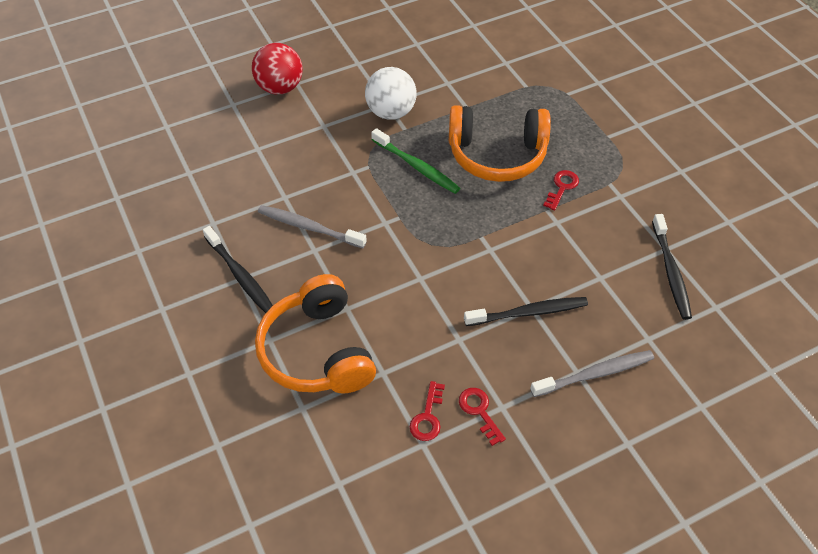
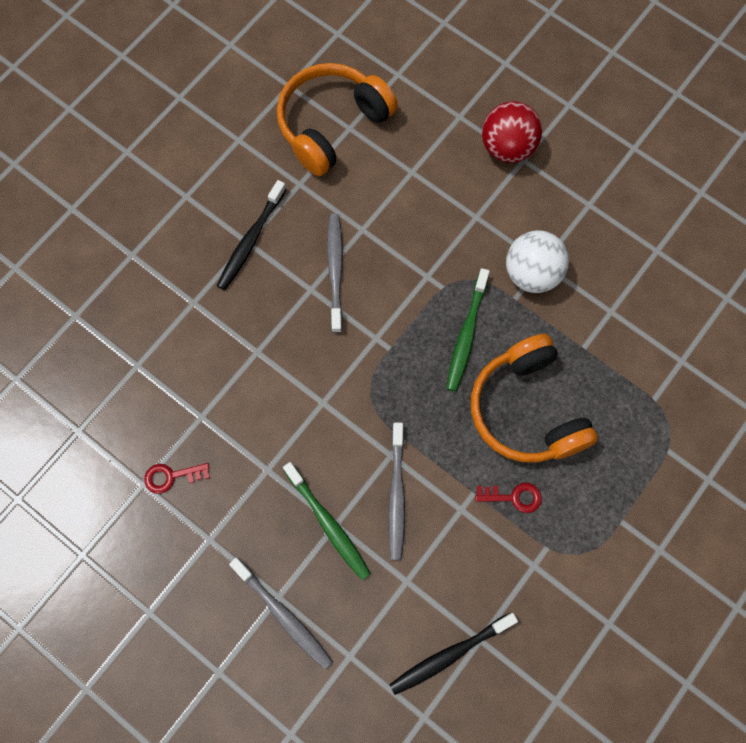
camera: 65 degrees right, 20 degrees up
(317, 351) = (199, 349): orange headphones -> orange headphones (332, 125)
(479, 411) = (196, 521): red key -> none
(525, 258) = (396, 494): none -> grey toothbrush
(528, 313) = (328, 523): black toothbrush -> green toothbrush

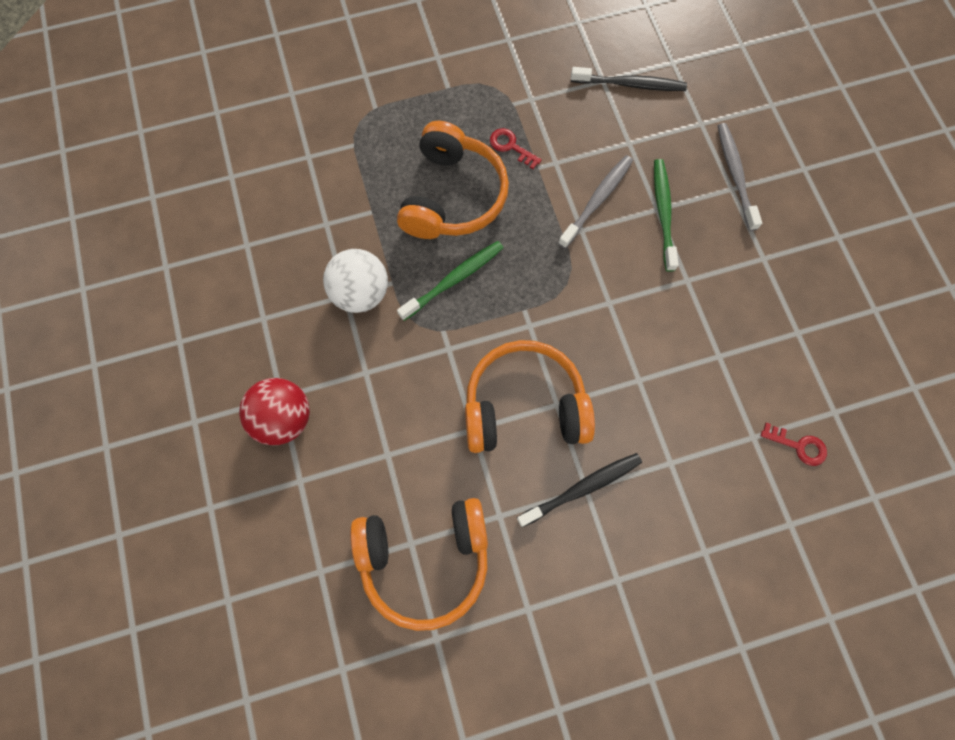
camera: 145 degrees left, 0 degrees up
(171, 476) = (770, 323): red key -> red key (798, 445)
(335, 271) = (524, 406): grey toothbrush -> orange headphones

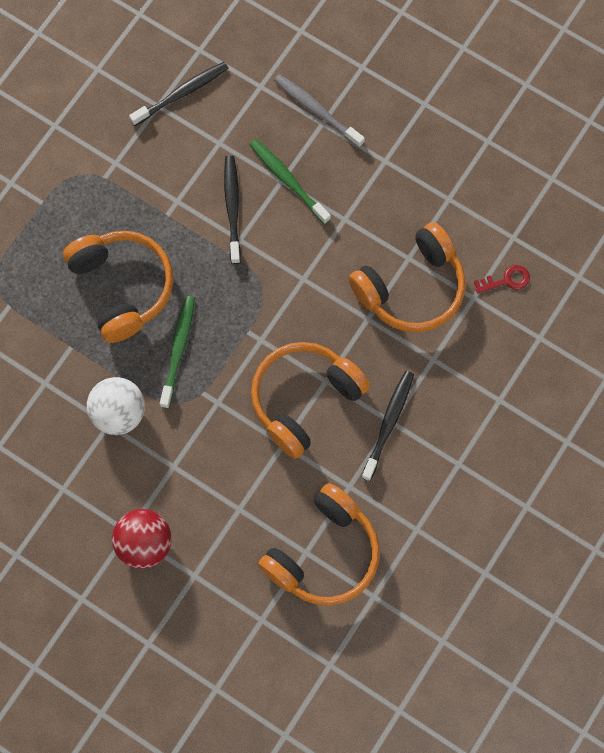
camera: 40 degrees left, 0 degrees up
(511, 147) = (133, 214): red key -> none
(597, 201) = (232, 208): grey toothbrush -> black toothbrush
(701, 384) = (411, 288): none -> orange headphones

